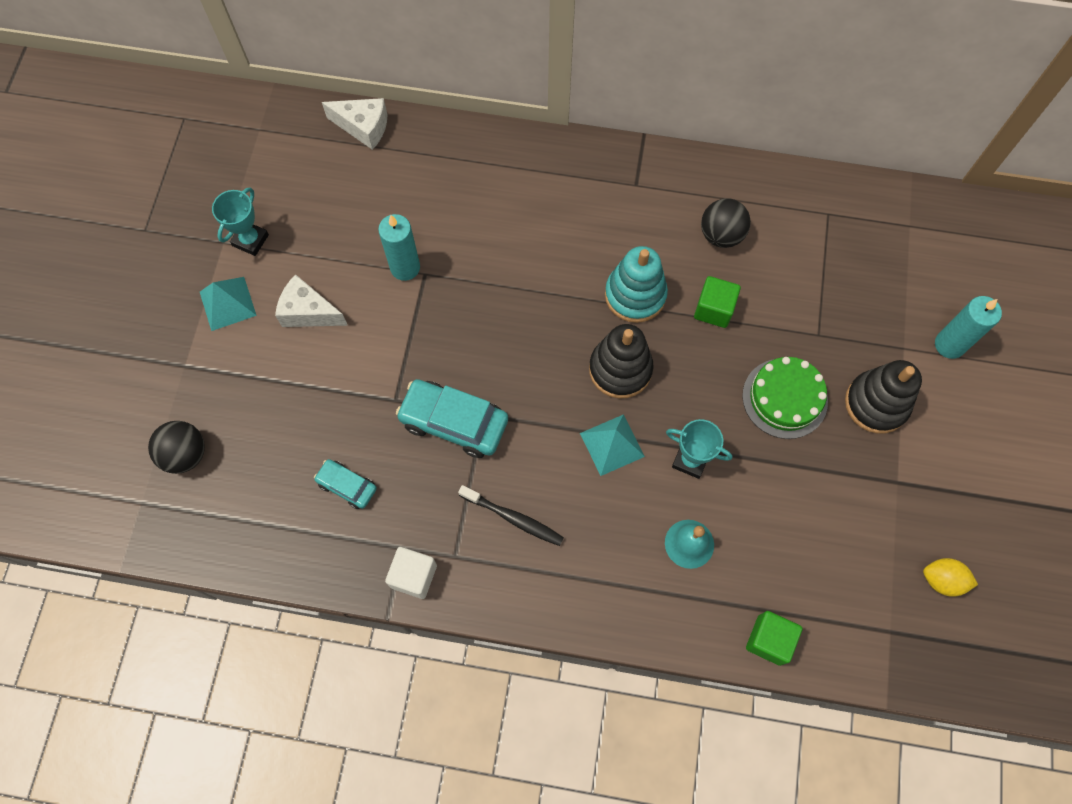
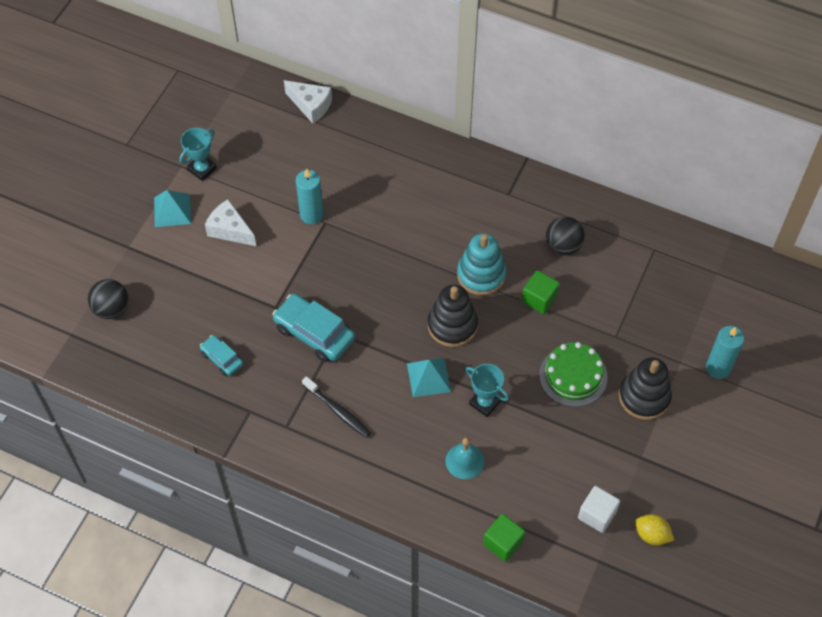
camera: 15 degrees right, 10 degrees down
(413, 576) = (252, 432): white cube -> white cube (597, 514)

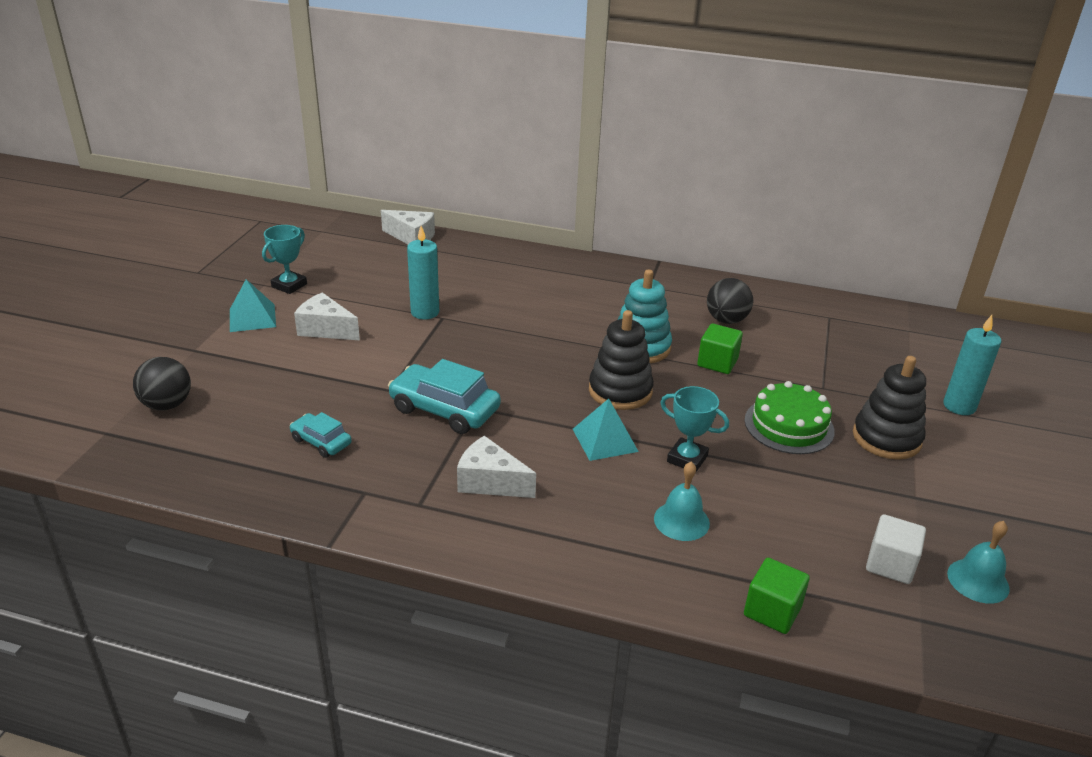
camera: 10 degrees left, 25 degrees down
(338, 411) = (490, 482): black toothbrush -> white cheese
(651, 535) = (978, 580): yellow lemon -> turquoise bell

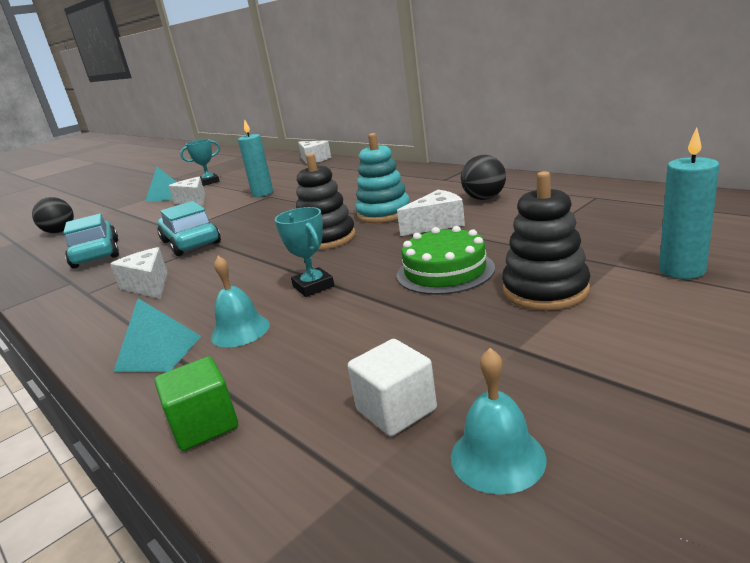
camera: 35 degrees right, 10 degrees down
(321, 442) = (96, 254): turquoise car -> turquoise car, size x1.79
(604, 440) = (267, 268): turquoise pyramid -> turquoise pyramid (158, 353)
(717, 362) = (437, 224): green cube -> white cheese

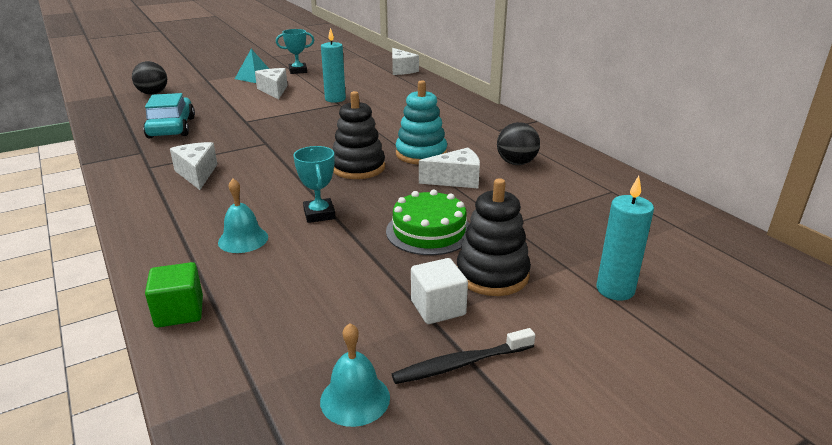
camera: 10 degrees right, 5 degrees up
(158, 353) = (176, 241): turquoise pyramid -> none
(190, 242) = (249, 138): turquoise car -> none
(396, 410) = (312, 342): white cube -> white cube (438, 308)
(590, 382) = (461, 364): none -> black toothbrush

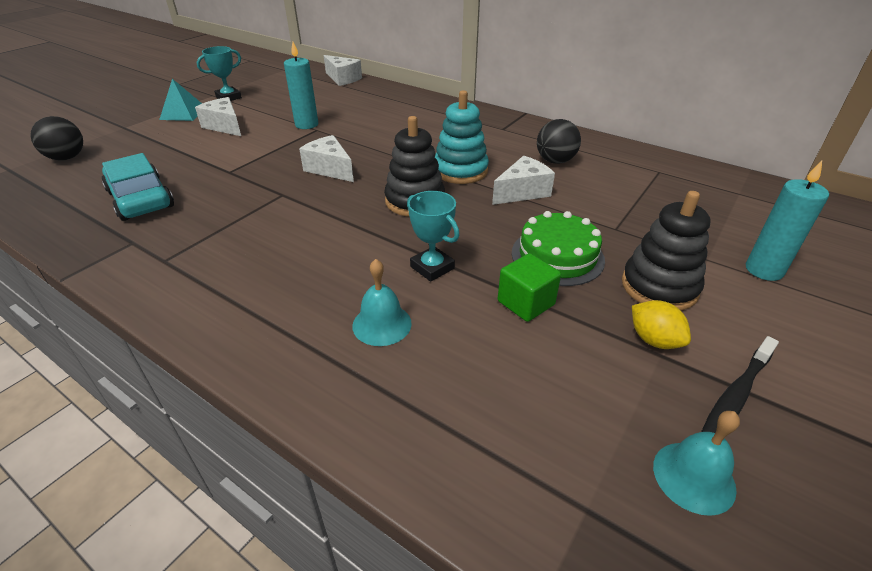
camera: 25 degrees left, 10 degrees up
(179, 312) = (406, 446): green cube -> green cube (526, 303)
(197, 174) = (238, 254): white cheese -> white cheese (330, 169)
(438, 308) = (654, 340): white cube -> yellow lemon

